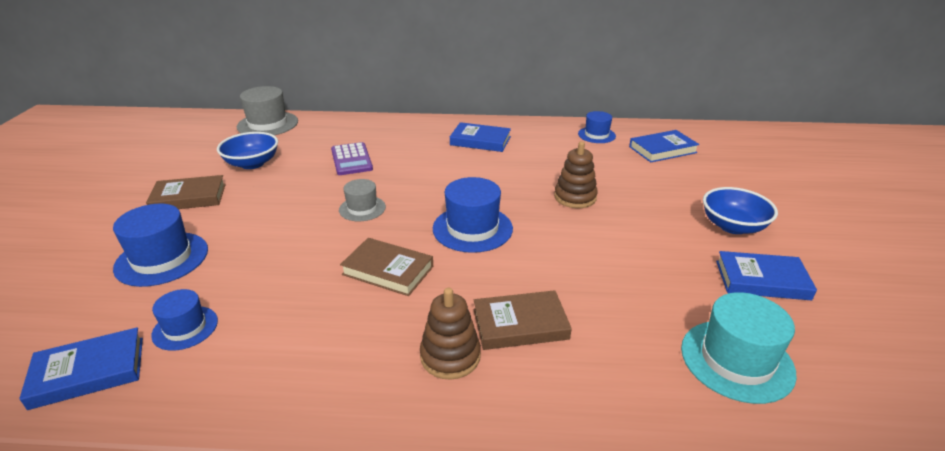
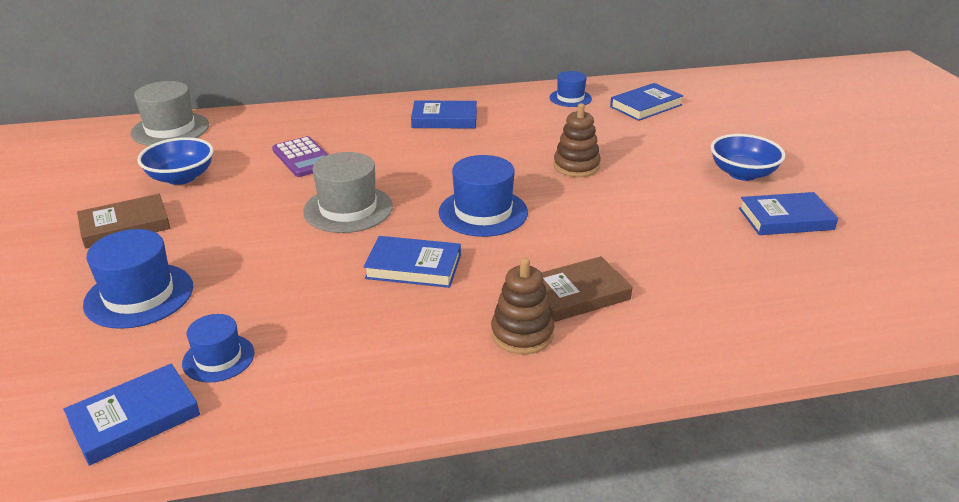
camera: 15 degrees left, 0 degrees up
(362, 208) = (348, 209): grey hat -> grey hat, size x1.64
(388, 270) = (413, 267): brown book -> blue book
(736, 360) = (787, 291): turquoise hat -> none

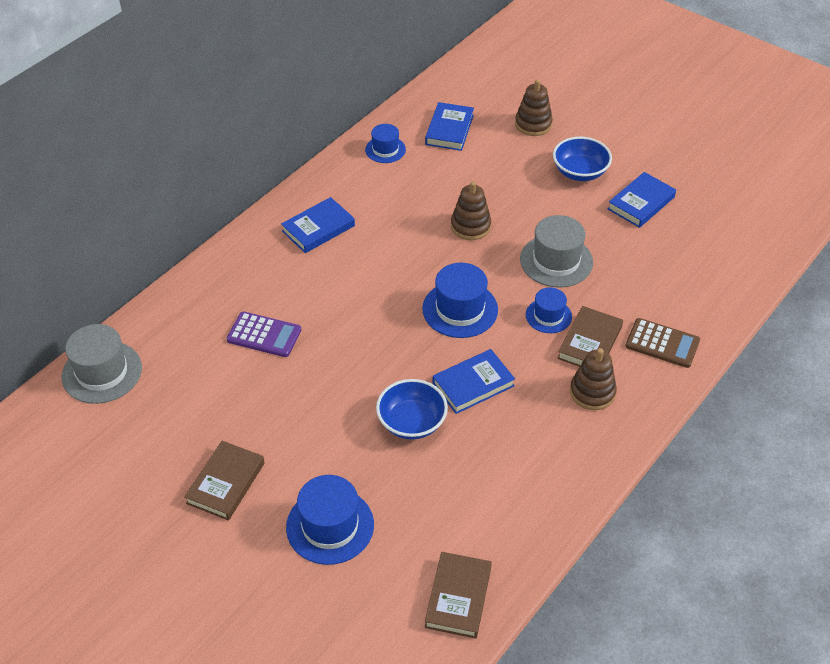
camera: 40 degrees left, 15 degrees up
(134, 418) = (458, 597): blue book -> brown book
(181, 177) = (195, 414): blue bowl -> blue bowl (412, 422)
(218, 358) = (448, 529): blue hat -> blue hat (548, 316)
(348, 209) = (366, 363): grey hat -> grey hat (556, 261)
(661, 335) = (662, 343): none -> brown calculator
(735, 129) = (533, 124): none -> brown stacking toy

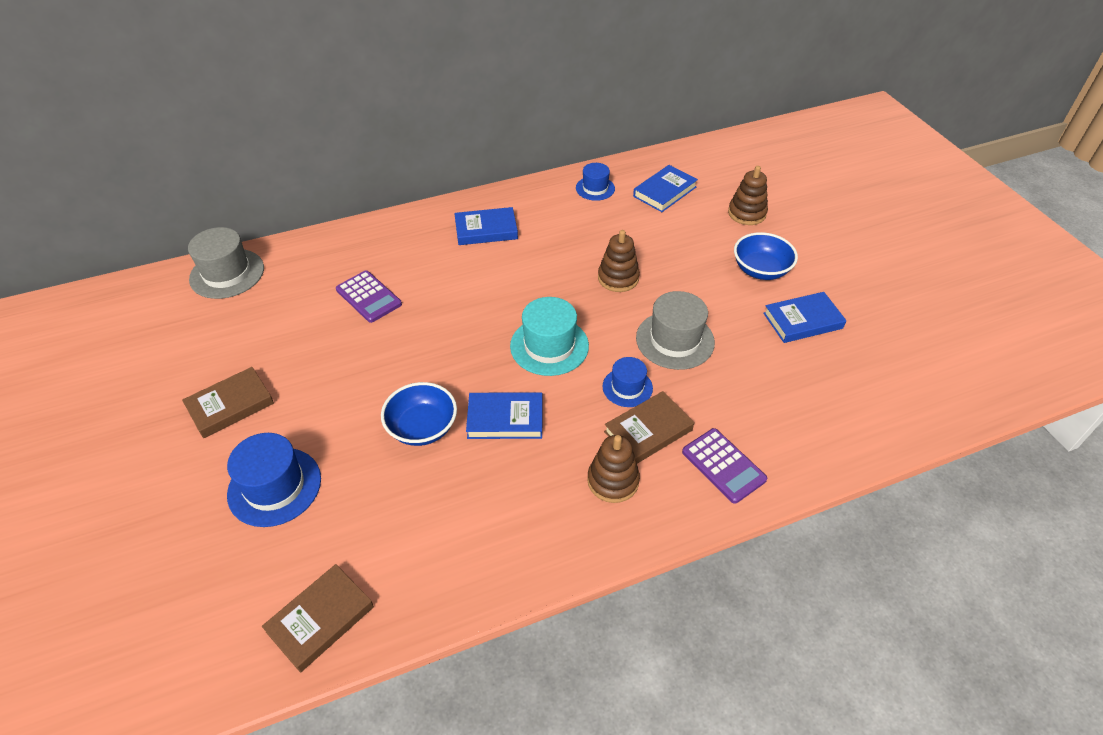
camera: 30 degrees right, 0 degrees up
(460, 309) = (549, 346): blue hat -> turquoise hat
(662, 343) = (723, 466): brown calculator -> purple calculator

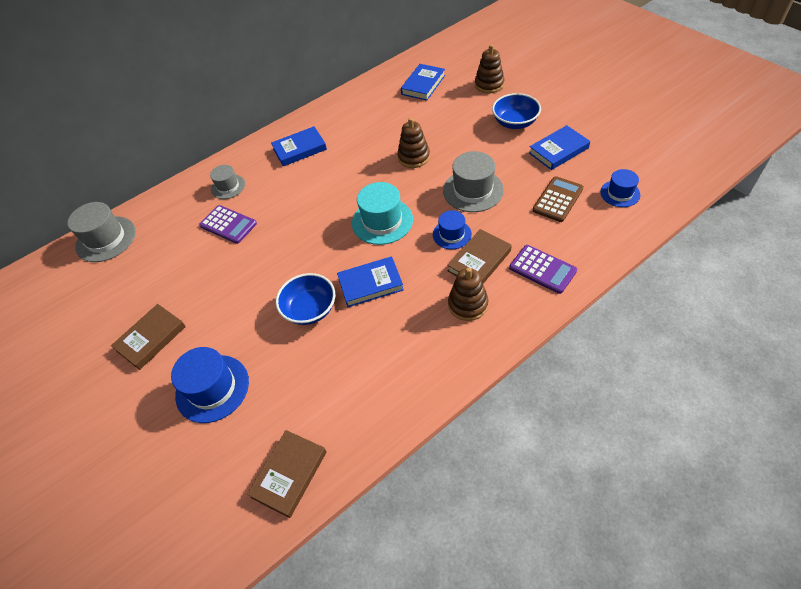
camera: 10 degrees left, 5 degrees up
(386, 251) = (228, 187): none -> grey hat
(595, 188) = (370, 96): blue hat -> blue hat (620, 193)
(777, 383) = (558, 199): none -> brown calculator

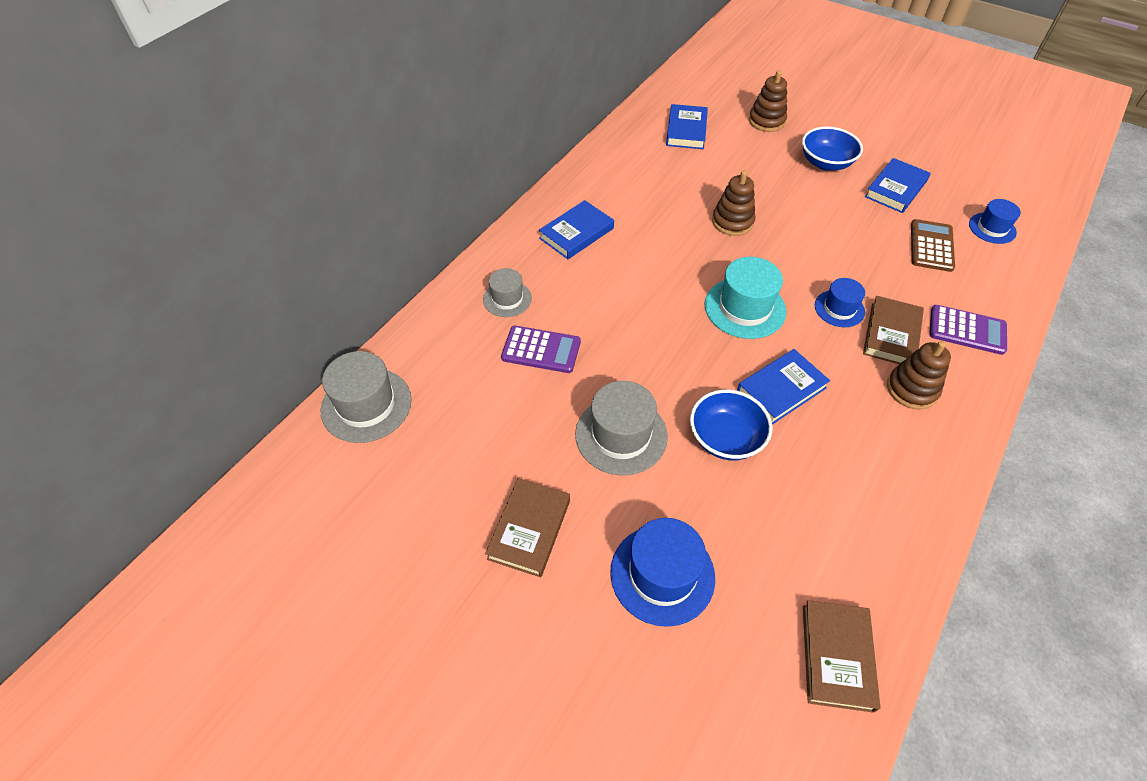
camera: 25 degrees left, 0 degrees up
(473, 190) = (829, 251): grey hat -> grey hat (621, 435)

